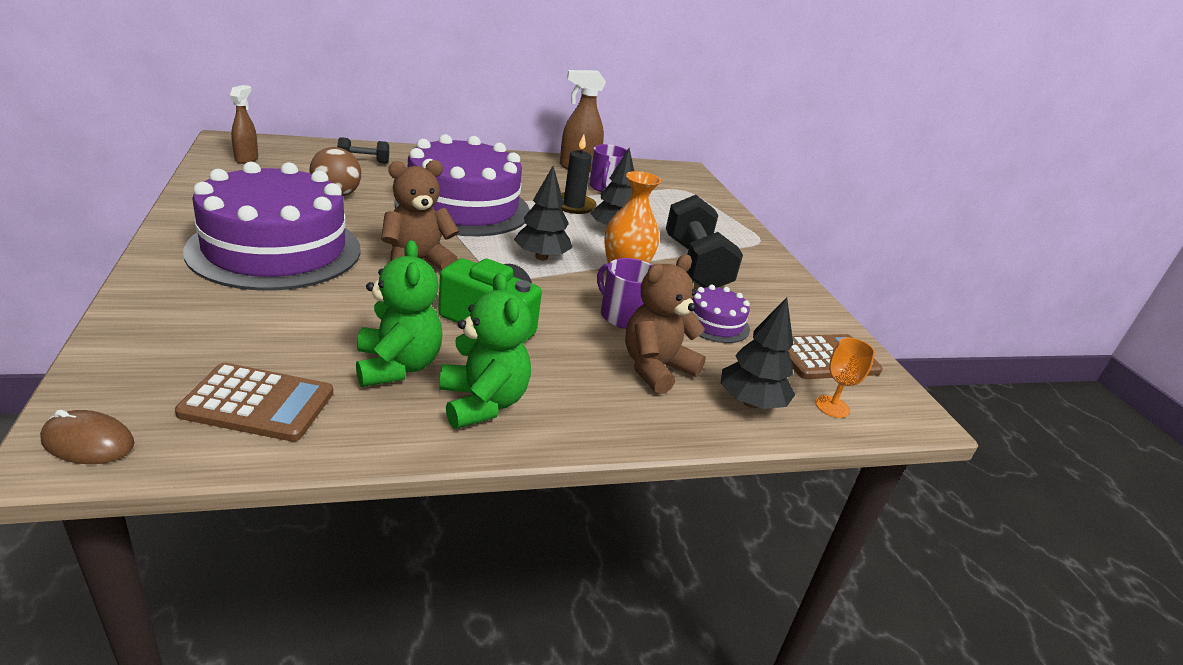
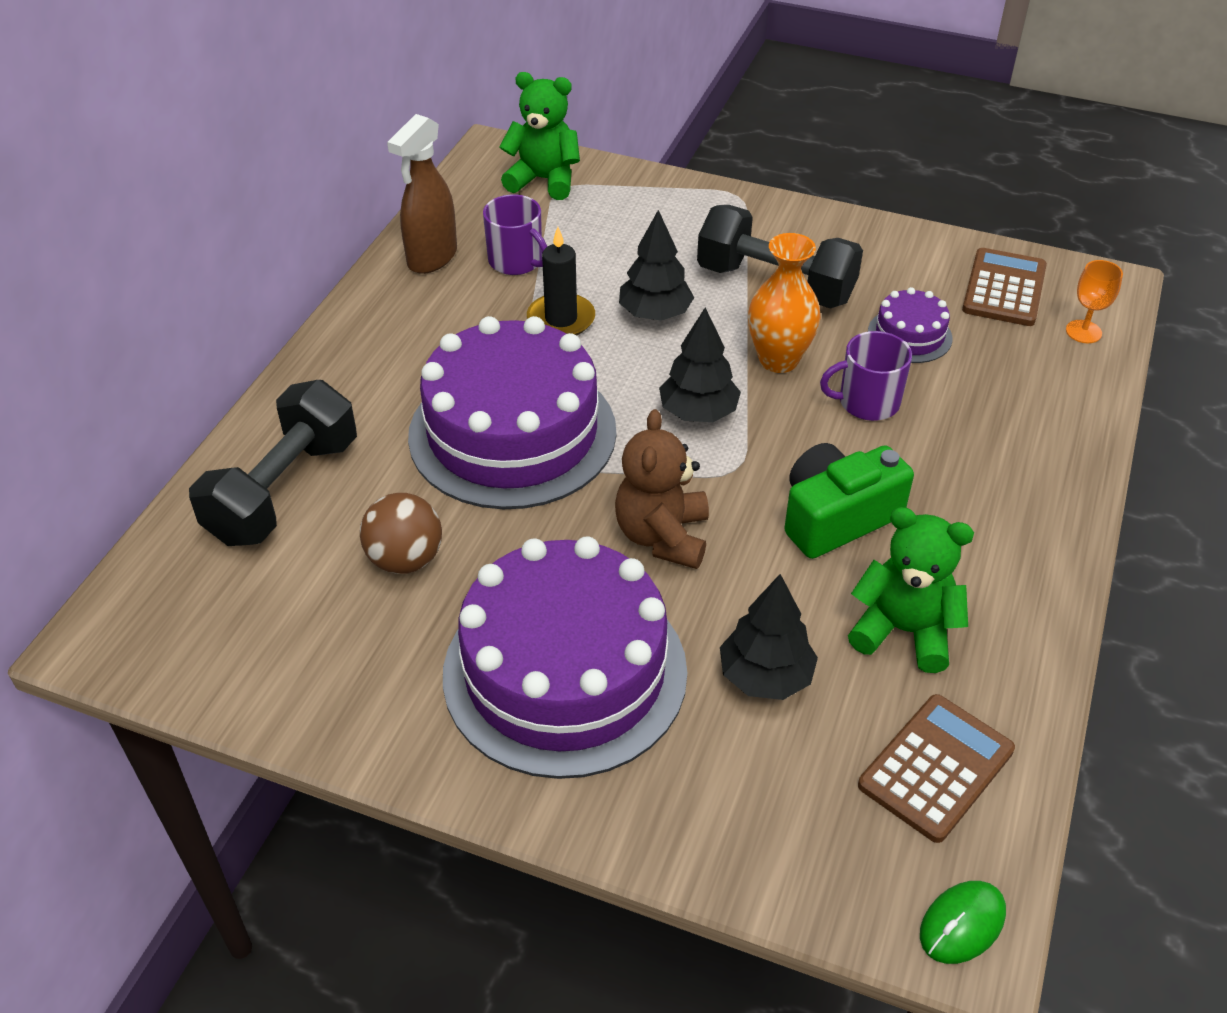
camera: 50 degrees left, 15 degrees up
(88, 442) = (962, 924): brown mouse -> green mouse
(247, 159) = (198, 635): brown spray bottle -> none
(363, 161) = (284, 490): black dumbbell -> black dumbbell, size x2.11
(482, 403) = (995, 584): green teddy bear -> green teddy bear (544, 180)
(656, 368) = (979, 424): brown teddy bear -> none
(750, 403) = (1059, 385): black tree -> black tree (765, 677)

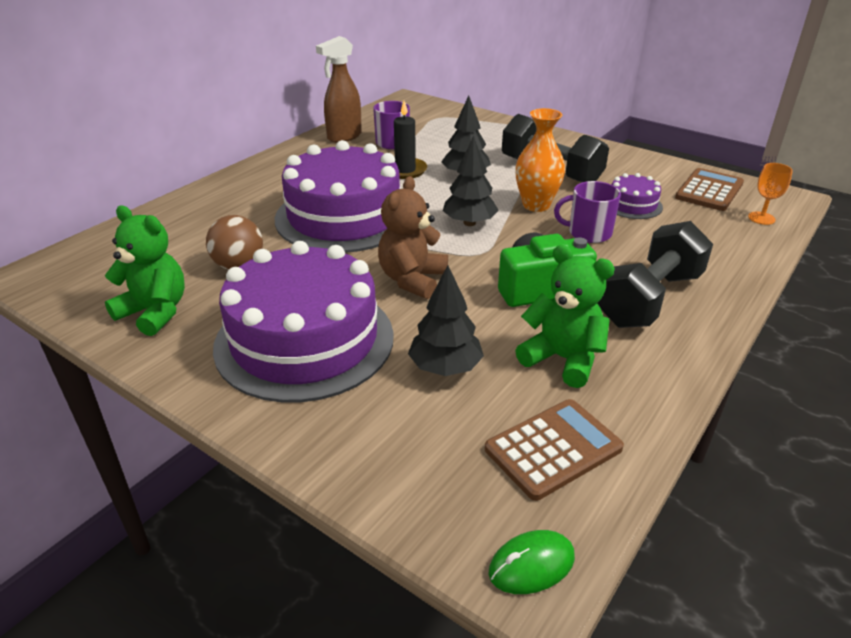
camera: 15 degrees right, 10 degrees down
(284, 490) = (189, 223): black dumbbell -> black dumbbell (649, 299)
(544, 180) = (429, 113): green teddy bear -> green teddy bear (155, 312)

